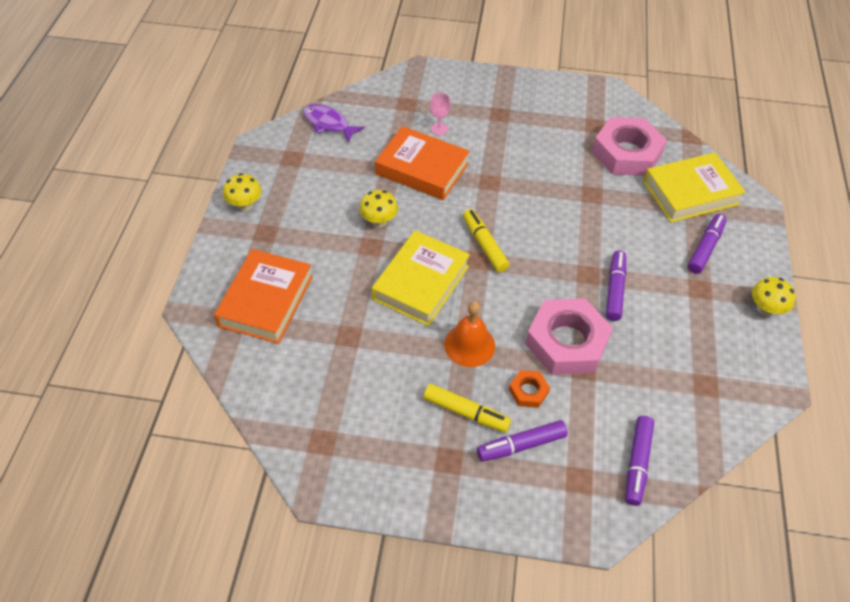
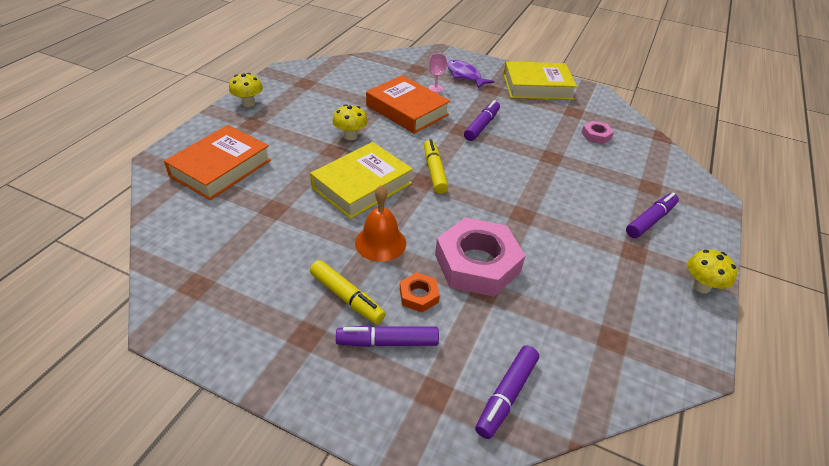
camera: 15 degrees right, 10 degrees down
(328, 124) = (347, 69): purple fish -> purple fish (465, 76)
(615, 289) = (544, 232): purple marker -> purple marker (481, 126)
(626, 153) = (596, 135): pink nut -> pink nut, size x0.46
(690, 193) = (649, 175): yellow book -> yellow book (537, 87)

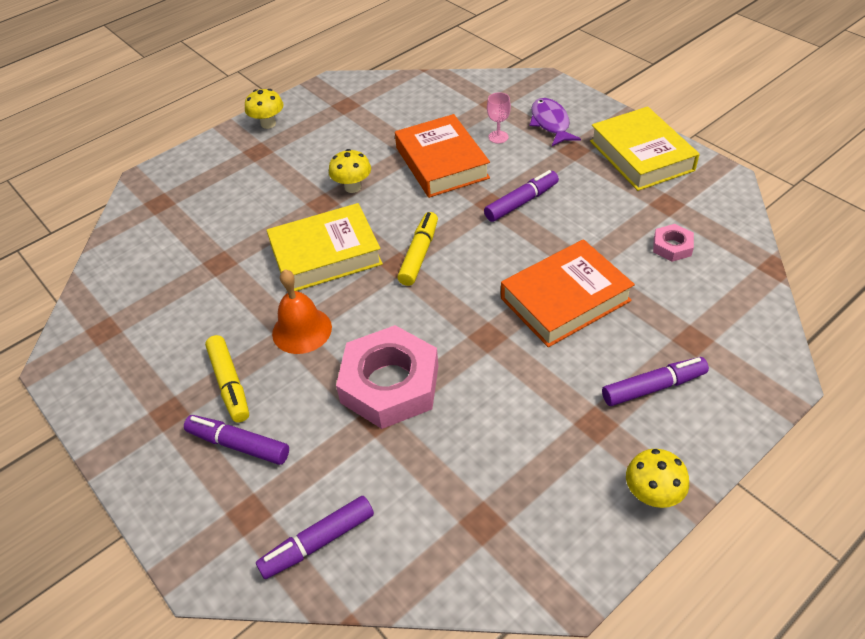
camera: 30 degrees right, 5 degrees up
(221, 168) = (196, 201): orange book -> orange book (565, 299)
(419, 295) = (302, 403): orange nut -> none
(537, 87) = (641, 155): yellow book -> yellow book turned 45 degrees clockwise

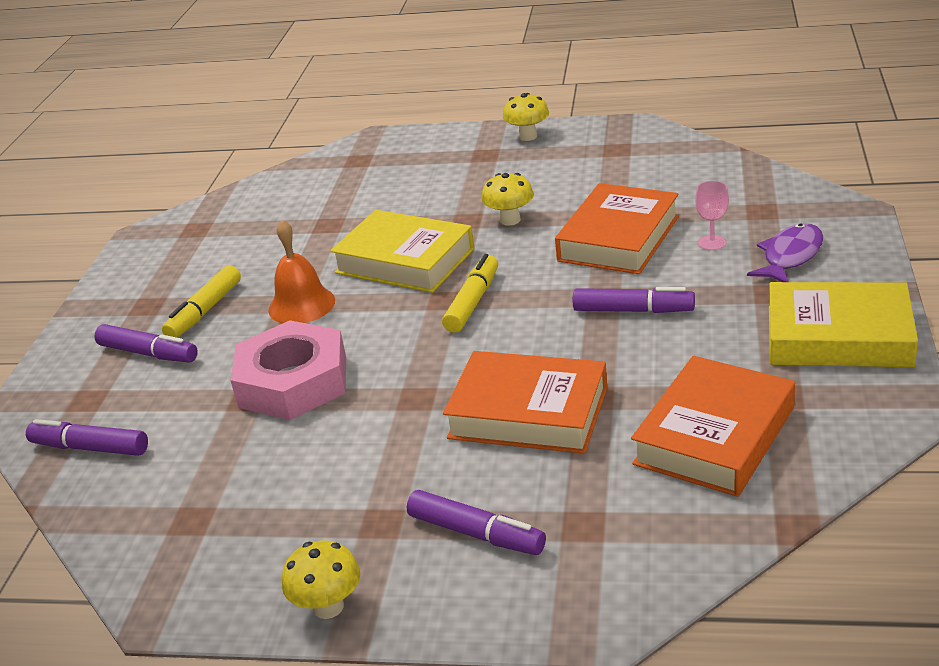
camera: 50 degrees right, 15 degrees down
(238, 444) = (148, 353): purple marker -> purple marker turned 135 degrees clockwise
(419, 254) = (473, 302): yellow marker -> yellow marker turned 45 degrees counterclockwise
(641, 155) = (838, 336): yellow book -> yellow book turned 75 degrees clockwise
(672, 246) = (714, 436): pink nut -> orange book

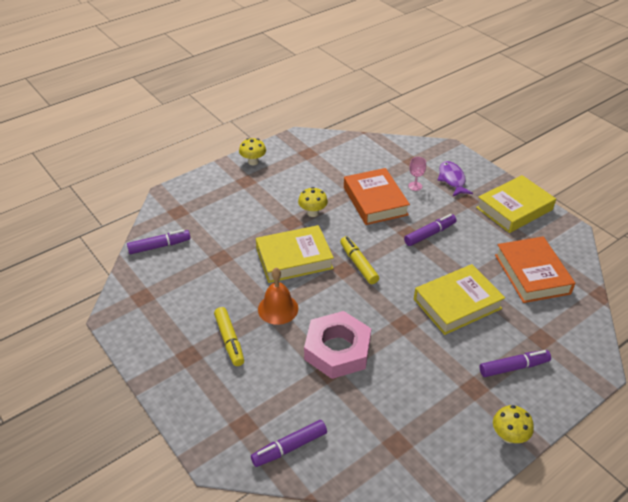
camera: 50 degrees left, 10 degrees up
(148, 353) = (236, 380): purple marker -> purple marker (159, 246)
(528, 413) = (457, 304): orange book -> yellow book

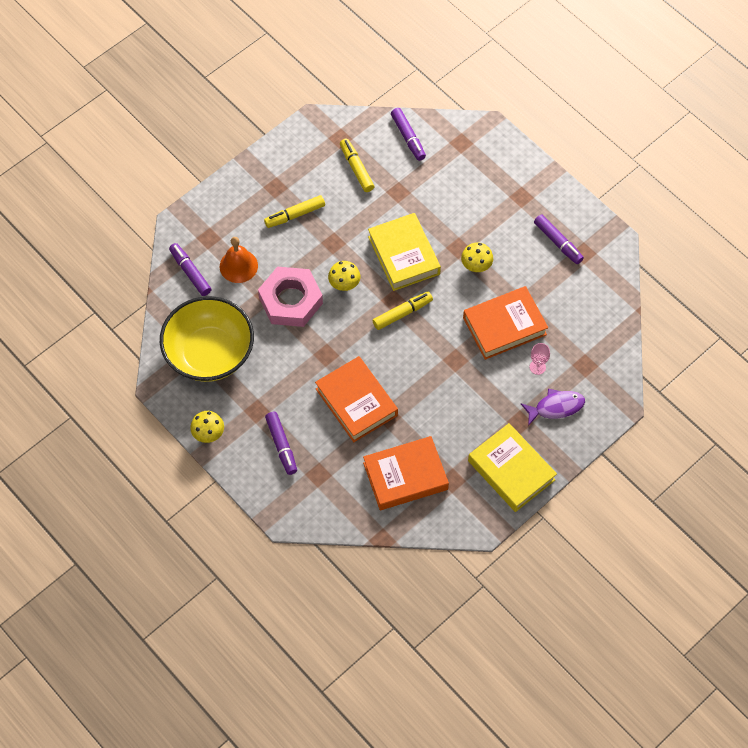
camera: 85 degrees right, 20 degrees up
(184, 286) = (356, 168): none -> yellow marker
(253, 162) = (557, 199): yellow mushroom -> yellow mushroom (344, 284)
(278, 309) = (335, 248): orange bell -> orange bell (238, 266)
(402, 431) = (210, 353): none -> yellow bowl
(430, 234) = (456, 380): purple marker -> purple marker (558, 242)
(457, 304) = (356, 402): yellow book -> orange book

